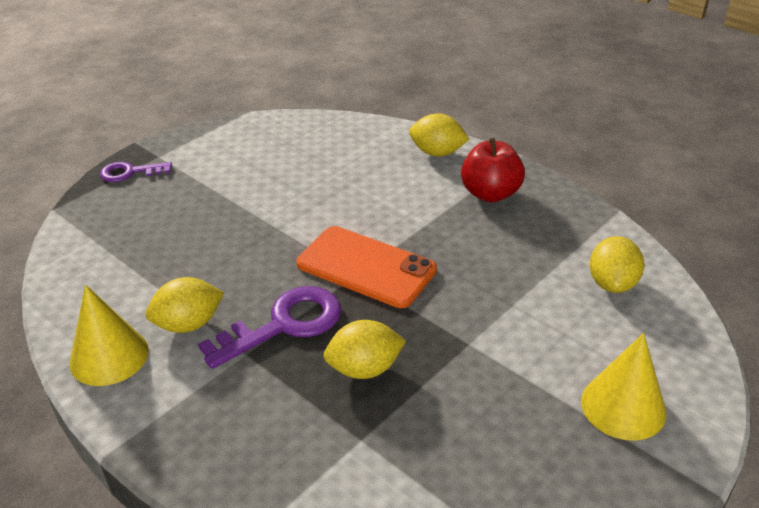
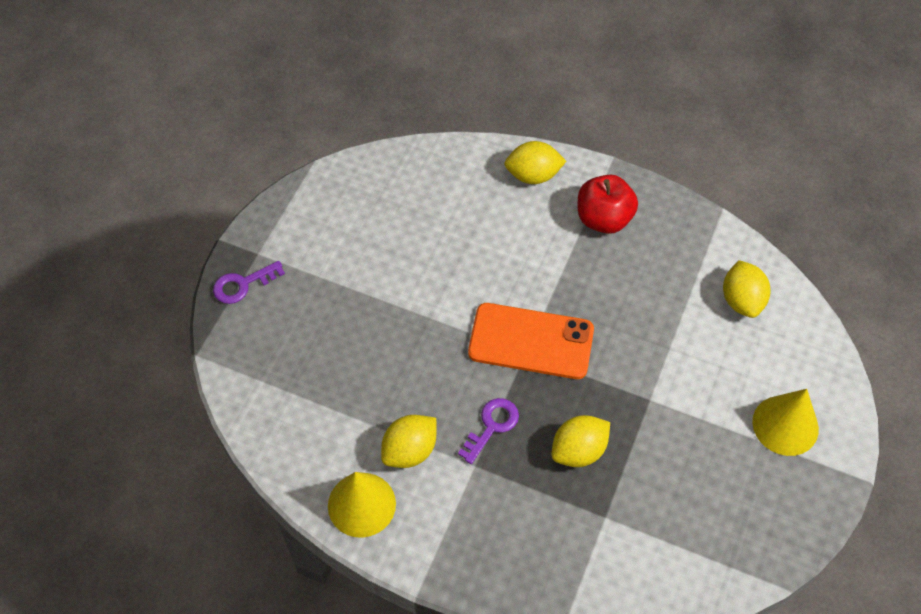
camera: 20 degrees left, 20 degrees up
(285, 324) = (492, 426): purple key -> purple key, size x0.60

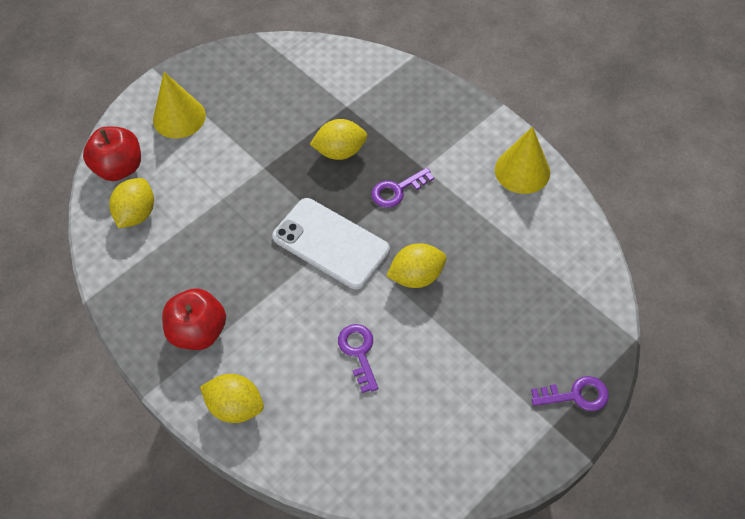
camera: 155 degrees left, 0 degrees up
(410, 450) = (470, 195): yellow lemon -> yellow lemon (416, 276)
(452, 252) = (358, 352): none -> purple key
(531, 341) = (330, 243): orange phone -> white phone
(799, 341) = (119, 168): none -> red apple

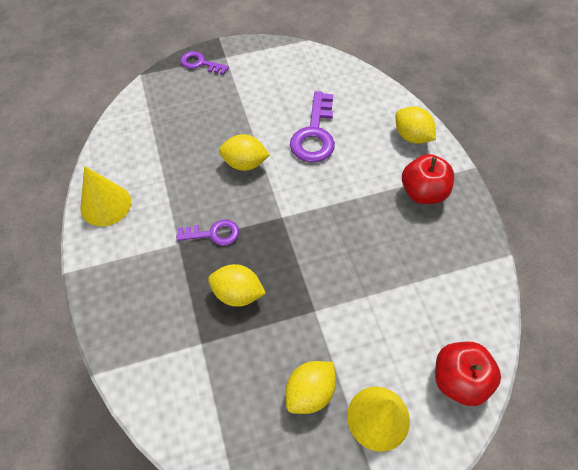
camera: 155 degrees left, 0 degrees up
(137, 214) = (451, 316): yellow lemon -> yellow lemon (310, 392)
(330, 243) = (293, 214): white phone -> none
(358, 352) = (314, 134): purple key -> purple key, size x1.67

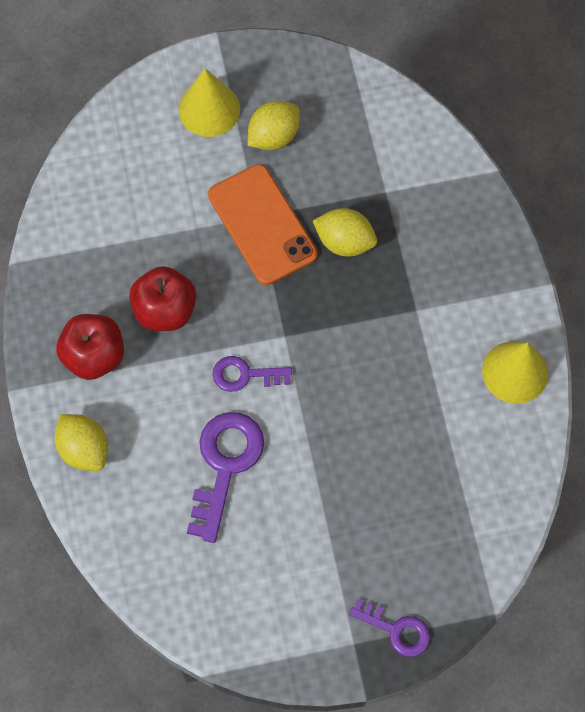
camera: 175 degrees left, 10 degrees up
(214, 234) = (372, 319): purple key -> purple key (245, 375)
(245, 163) = (329, 422): yellow lemon -> none
(310, 303) = (262, 224): none -> orange phone
(458, 379) = (119, 136): red apple -> red apple (165, 310)

